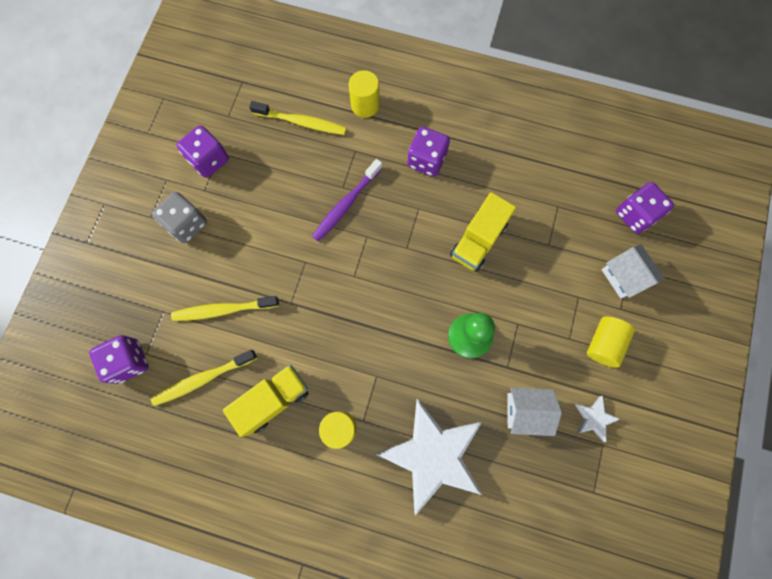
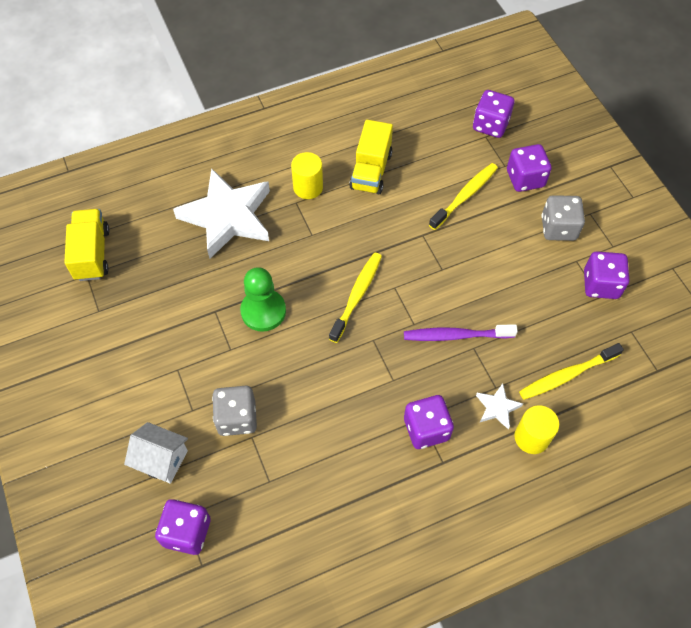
camera: 140 degrees right, 15 degrees down
(161, 286) = (525, 179): none -> purple dice
(203, 379) = (431, 149): yellow toothbrush -> yellow toothbrush (357, 295)
(346, 204) = (456, 336): purple toothbrush -> purple toothbrush turned 90 degrees counterclockwise
(478, 240) = (318, 392): yellow truck -> yellow truck (92, 254)
(525, 411) = (177, 291): white house -> none
(550, 265) = (237, 418): none -> grey dice
(594, 418) = (117, 324): white star -> white star (497, 407)
(603, 343) = (144, 386): yellow cylinder -> none

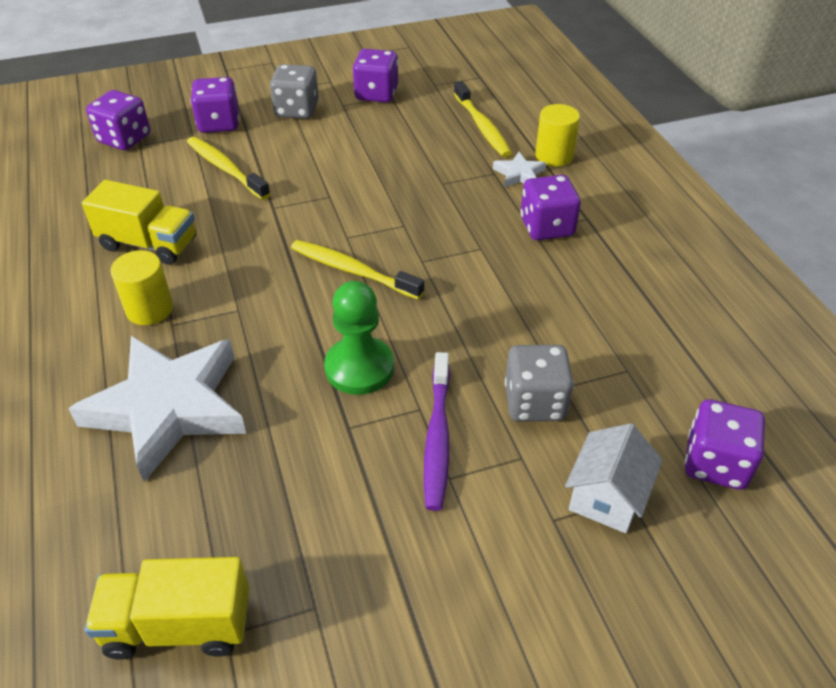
camera: 85 degrees left, 15 degrees down
(456, 336) = (425, 194): purple toothbrush -> purple toothbrush (438, 437)

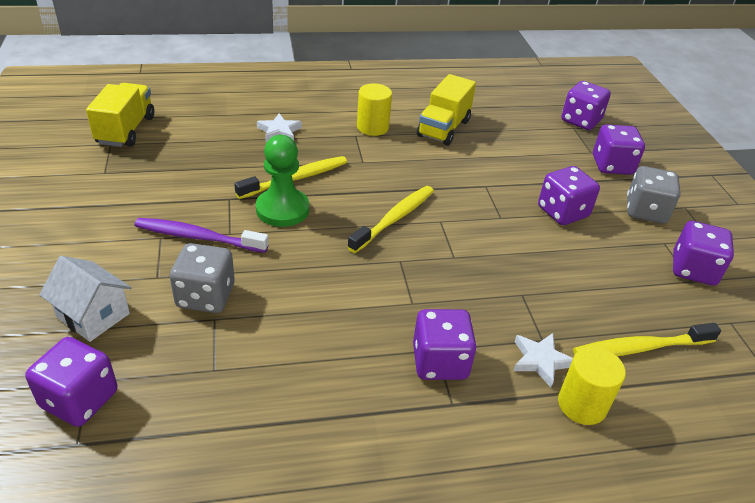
camera: 95 degrees right, 5 degrees down
(168, 408) = (279, 131): white star -> white star, size x0.42
(225, 169) = (541, 165): yellow toothbrush -> yellow toothbrush (296, 178)
(310, 157) = (562, 212): none -> purple dice

